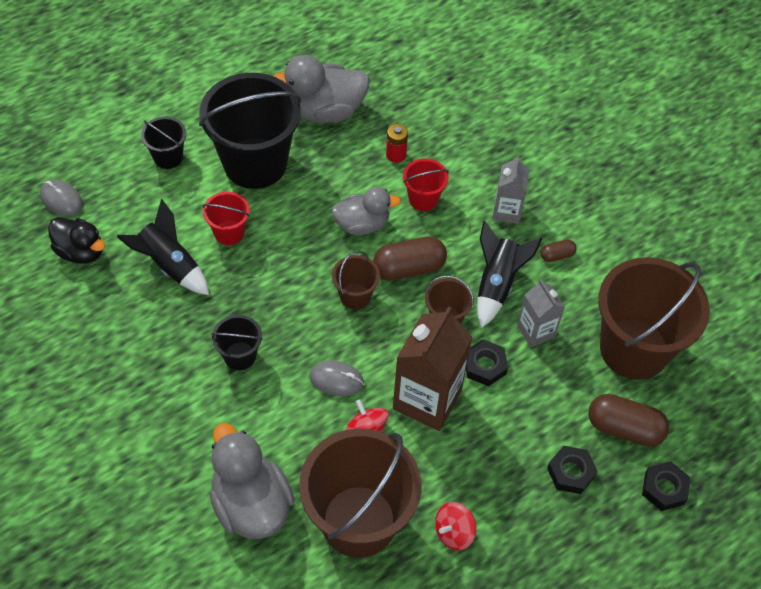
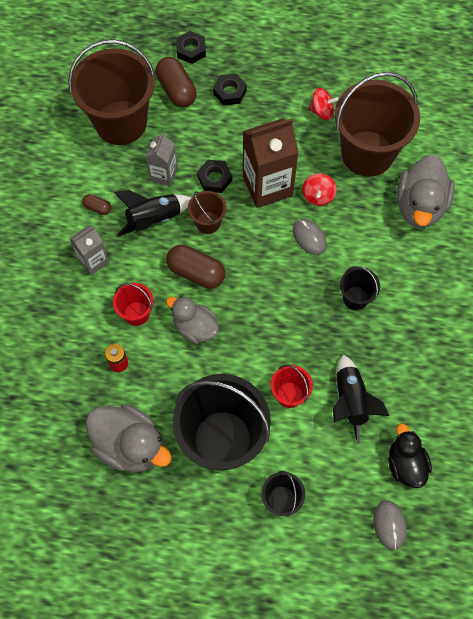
camera: 135 degrees left, 10 degrees up
(355, 296) = (248, 281): brown bucket -> none

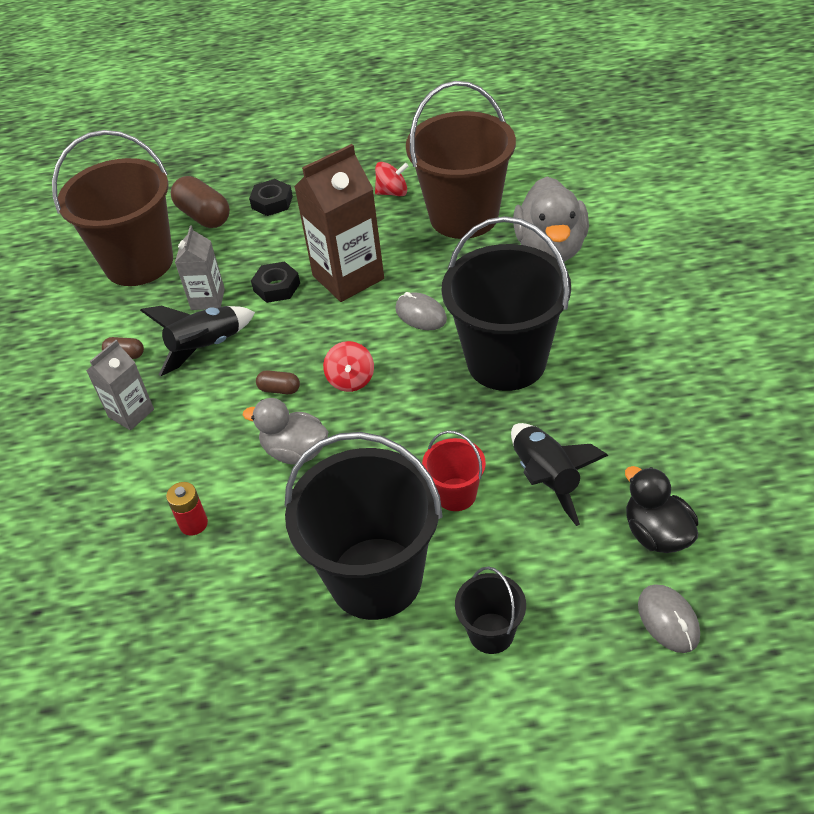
camera: 10 degrees left, 20 degrees down
(130, 445) = (235, 625): grey duck -> none
(136, 313) = (206, 457): red bucket -> none
(191, 50) = (213, 177): black nut -> none
(196, 272) = (279, 389): brown capsule -> brown capsule, size x0.51
(208, 222) = (280, 333): brown bucket -> none
(318, 196) = (417, 271): red spinning top -> red spinning top (351, 380)
(355, 298) = (506, 361): black bucket -> black bucket, size x2.18

